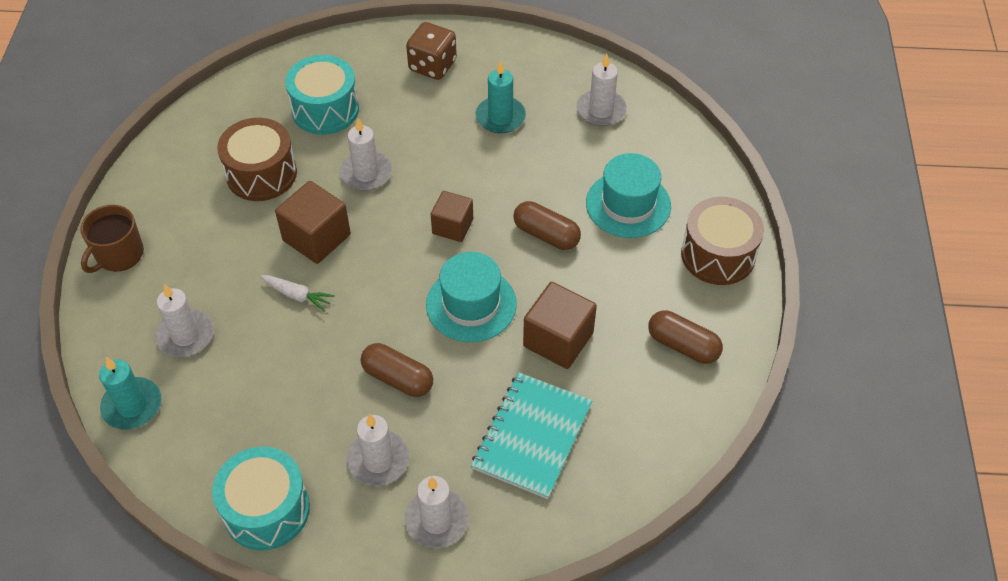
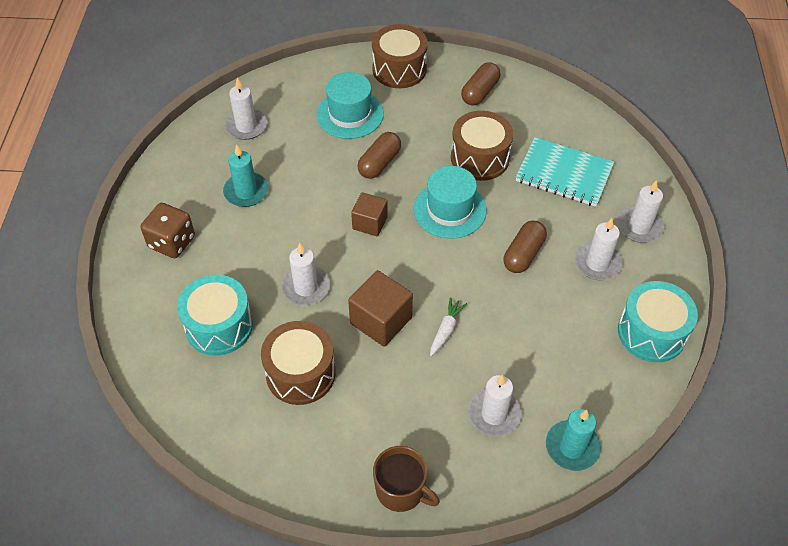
camera: 90 degrees left, 0 degrees up
(558, 339) = (480, 158): brown cube -> brown drum

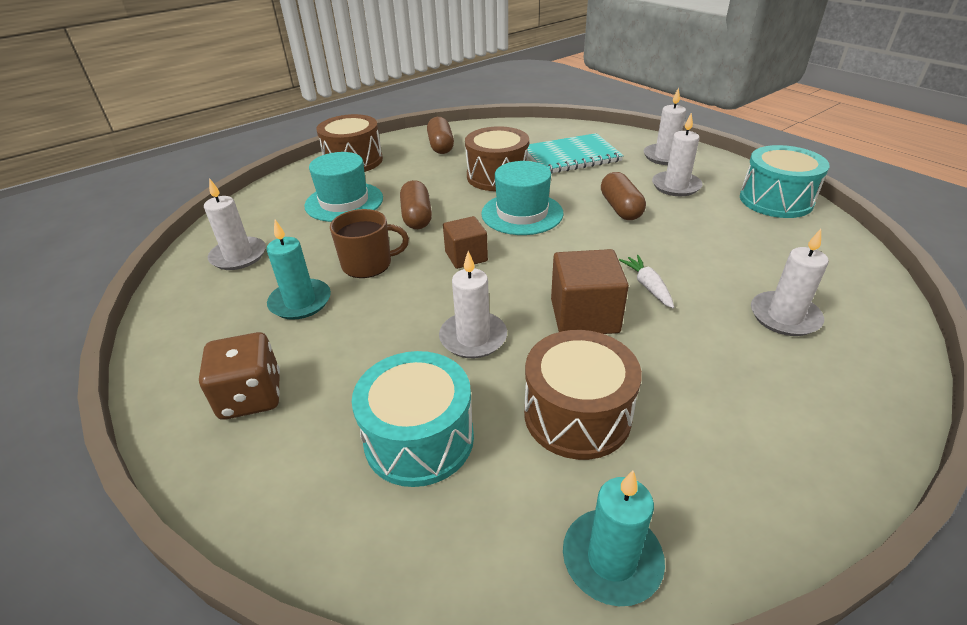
camera: 40 degrees left, 15 degrees down
(401, 490) = (836, 441): brown mug -> brown mug (368, 264)
(572, 447) = (870, 297): turquoise candle -> turquoise candle (611, 559)

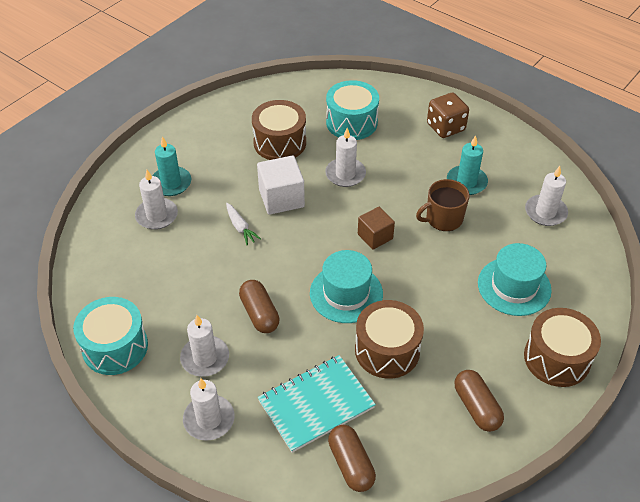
camera: 165 degrees right, 10 degrees up
(417, 217) = (436, 275): brown capsule -> brown capsule (351, 464)
(584, 316) = (281, 198): brown cube -> white cube
(611, 559) = (261, 97): turquoise candle -> turquoise candle (171, 183)

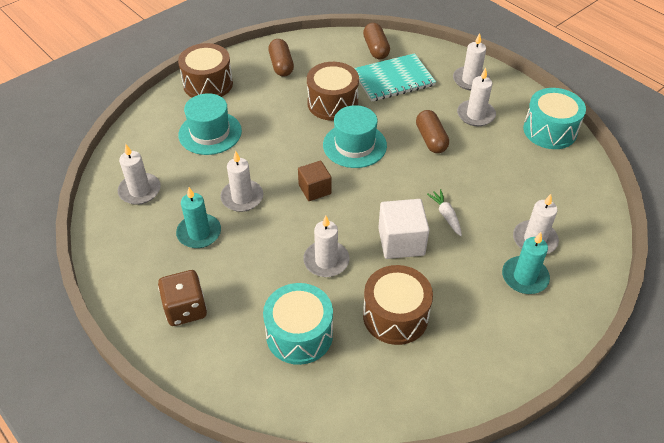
camera: 170 degrees left, 0 degrees up
(443, 219) = (242, 197): brown mug -> white candle

